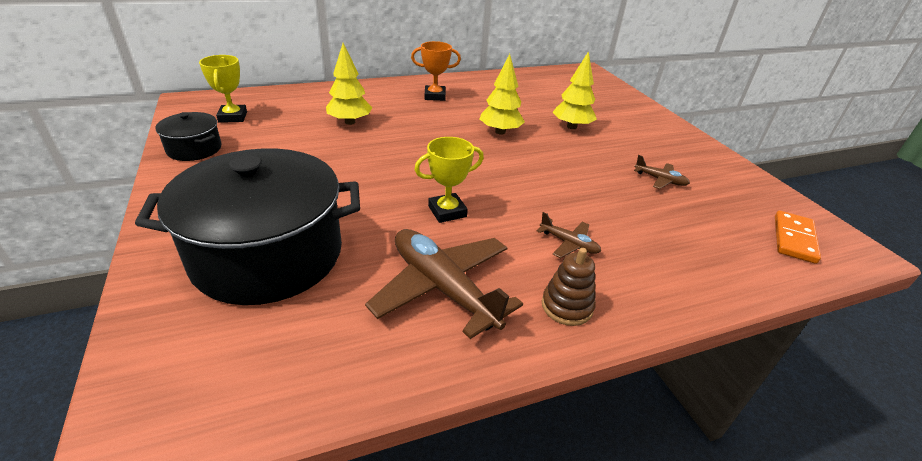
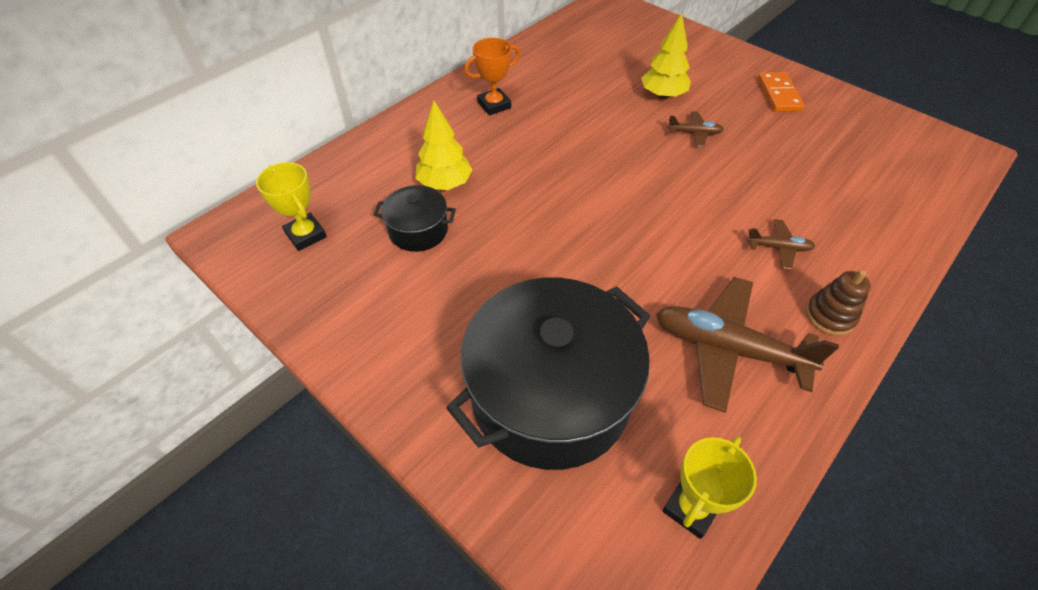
camera: 25 degrees left, 15 degrees up
(194, 149) = (318, 303): black pot -> black pot (418, 230)
(447, 211) = (653, 261): yellow trophy -> yellow trophy (691, 508)
(500, 132) = (605, 132): yellow tree -> none
(660, 180) = (787, 135): brown plane -> brown plane (694, 133)
(793, 239) = (925, 159): orange domino -> orange domino (778, 94)

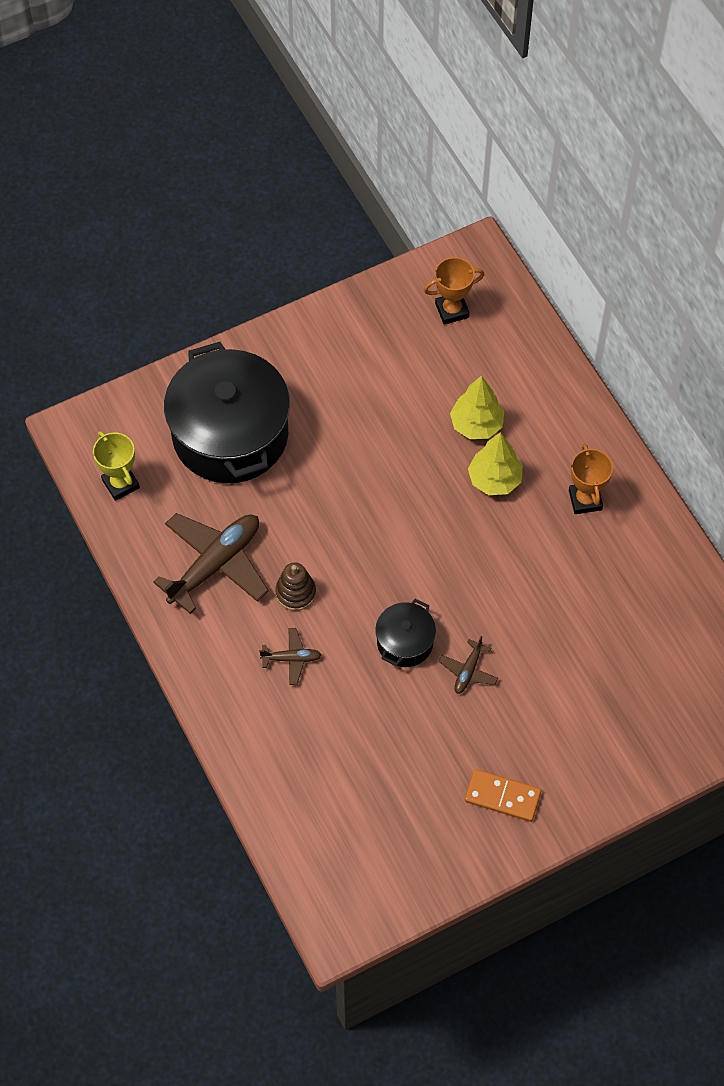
camera: 110 degrees right, 10 degrees up
(306, 235) = (452, 310): yellow trophy -> orange trophy
(418, 230) = (424, 391): black pot -> black pot (405, 642)
(662, 95) = (544, 672): yellow tree -> yellow tree (494, 480)
(778, 248) = (291, 658): brown plane -> brown plane turned 120 degrees counterclockwise
(829, 316) = (211, 654): brown stacking toy -> brown stacking toy (295, 593)

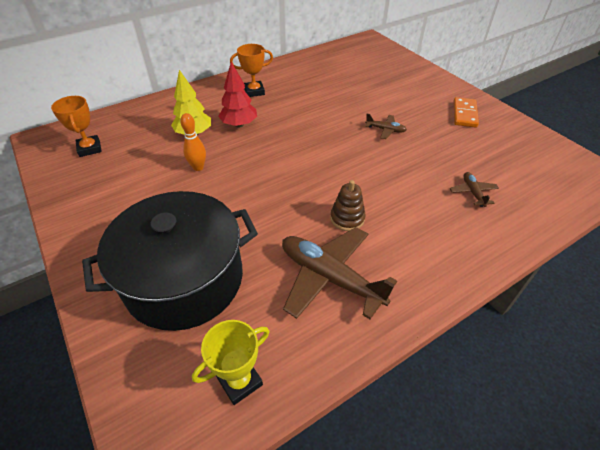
camera: 95 degrees left, 15 degrees down
(291, 658) = (407, 216): brown plane -> brown plane (473, 192)
(403, 435) = (198, 167): none -> orange bowling pin
(405, 642) = (373, 157): black pot -> none
(494, 480) = (239, 124): yellow tree -> red tree

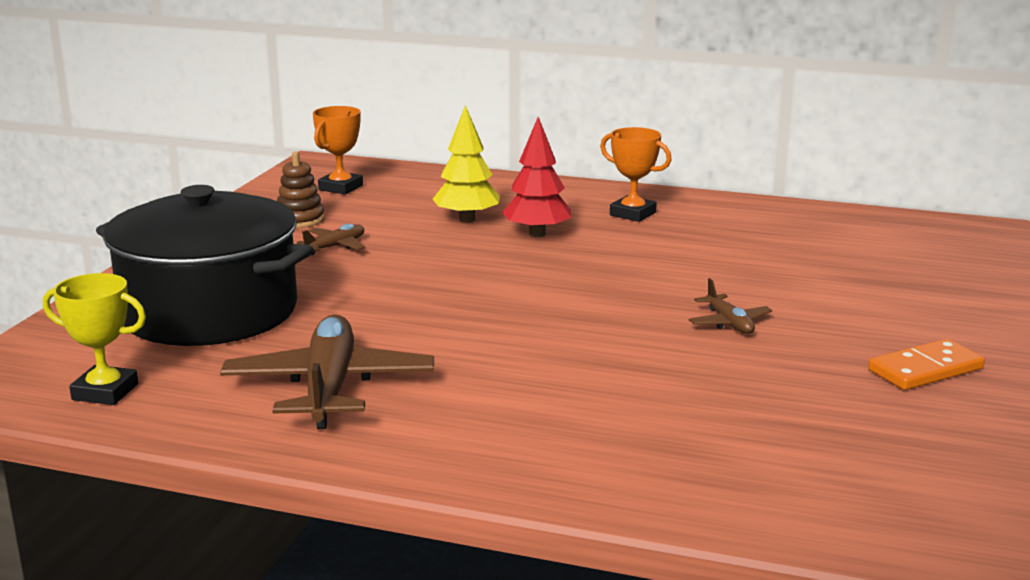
camera: 50 degrees right, 25 degrees down
(198, 167) = (406, 246): orange bowling pin -> none
(347, 218) = (461, 362): brown stacking toy -> brown stacking toy (300, 219)
(473, 192) = (695, 436): brown plane -> brown plane (335, 246)

